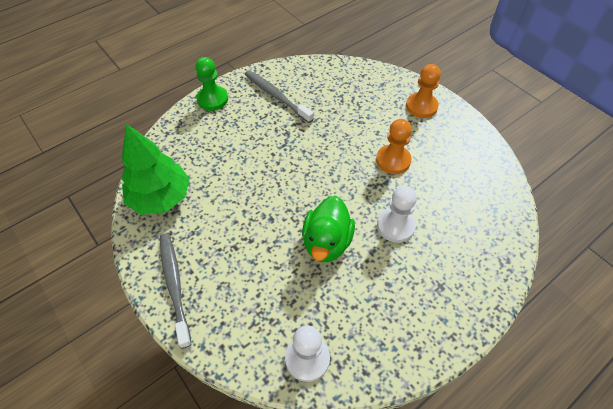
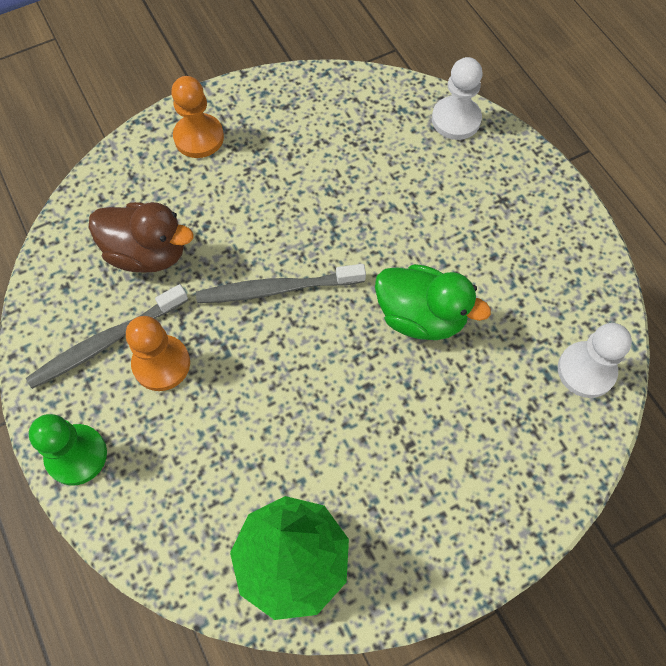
camera: 80 degrees left, 10 degrees up
(174, 285) = (464, 540): grey toothbrush -> grey toothbrush (277, 289)
(334, 101) = (148, 253): none -> brown duck
(393, 160) = (295, 201): orange pawn -> orange pawn (161, 364)
(395, 226) = (408, 226): white pawn -> white pawn (456, 120)

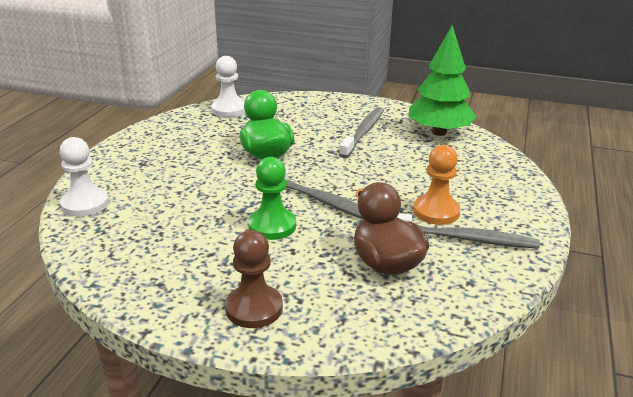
camera: 135 degrees left, 35 degrees down
(76, 455) = (527, 206): green pawn -> green pawn (272, 226)
(199, 137) = (254, 308): orange pawn -> brown pawn
(378, 466) = (363, 132): none -> grey toothbrush

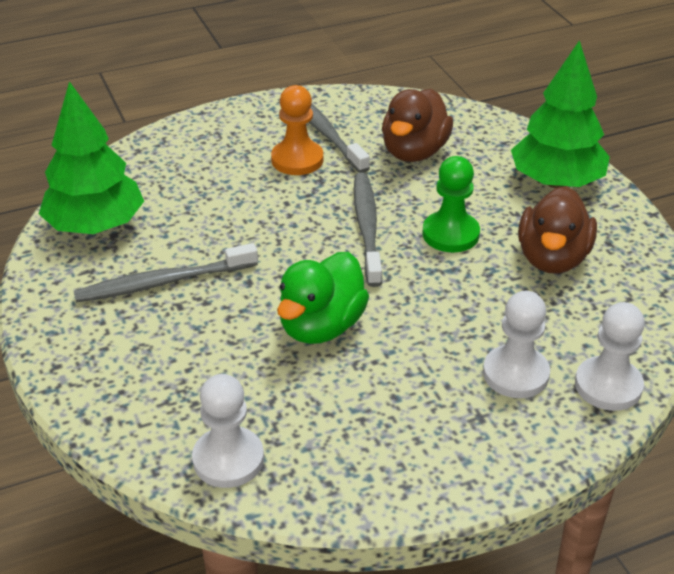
camera: 130 degrees left, 10 degrees up
(143, 184) = (515, 374): none -> white pawn
(188, 249) = (552, 258): none -> brown duck
(254, 308) = (556, 182): brown pawn -> green tree

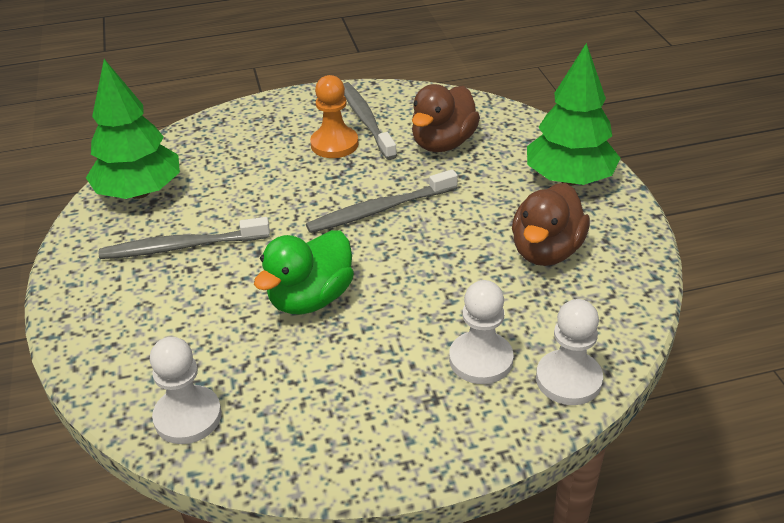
camera: 10 degrees right, 0 degrees up
(367, 227) = (379, 210): grey toothbrush -> grey toothbrush turned 120 degrees counterclockwise
(450, 234) = (455, 221): green pawn -> none

